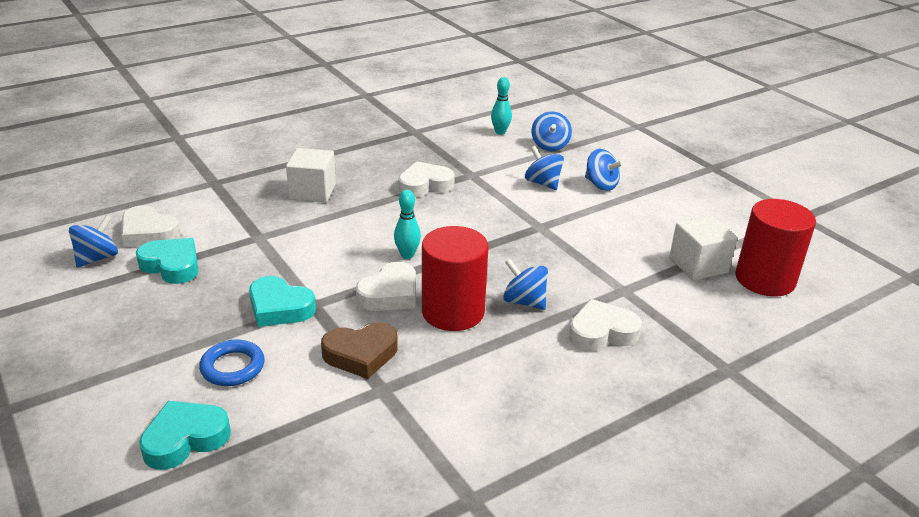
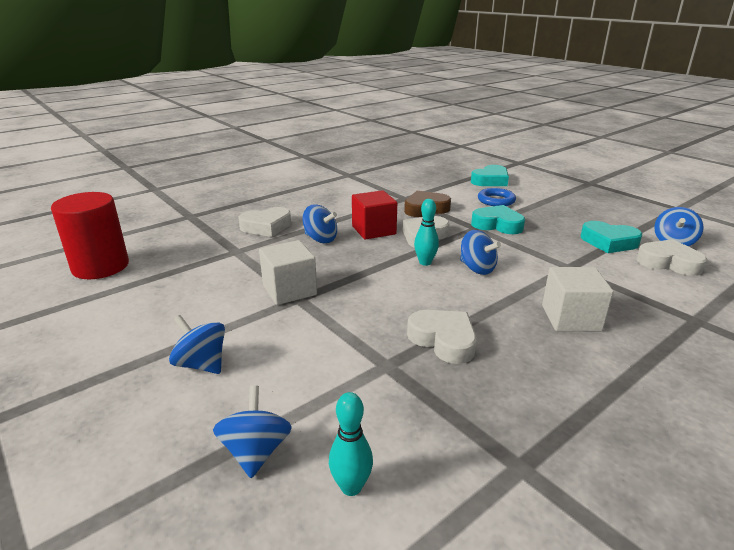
camera: 175 degrees right, 5 degrees down
(425, 185) = (443, 340): white heart -> white heart turned 105 degrees counterclockwise
(453, 312) = (373, 230): red cylinder -> red cube
(543, 183) = (285, 359): blue spinning top -> blue spinning top (477, 268)
(698, 265) = (153, 274): white cube -> white cube (289, 290)

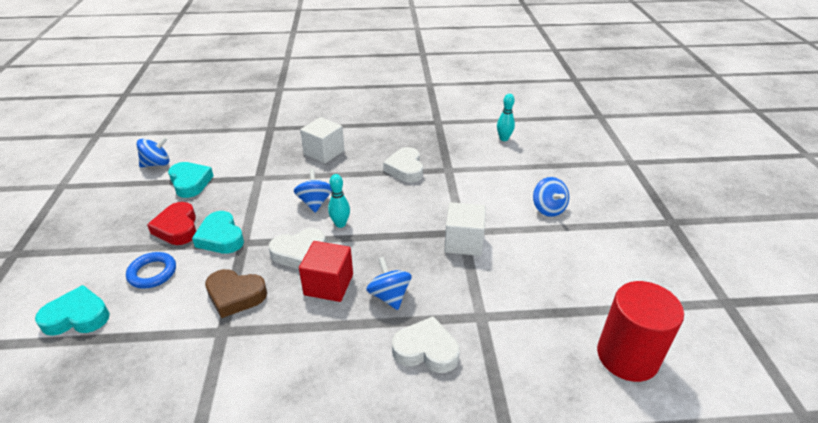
camera: 145 degrees left, 10 degrees up
(256, 452) = (535, 161): blue spinning top -> none
(538, 219) = (177, 228): none -> red heart
(668, 263) = (200, 154): white heart -> none

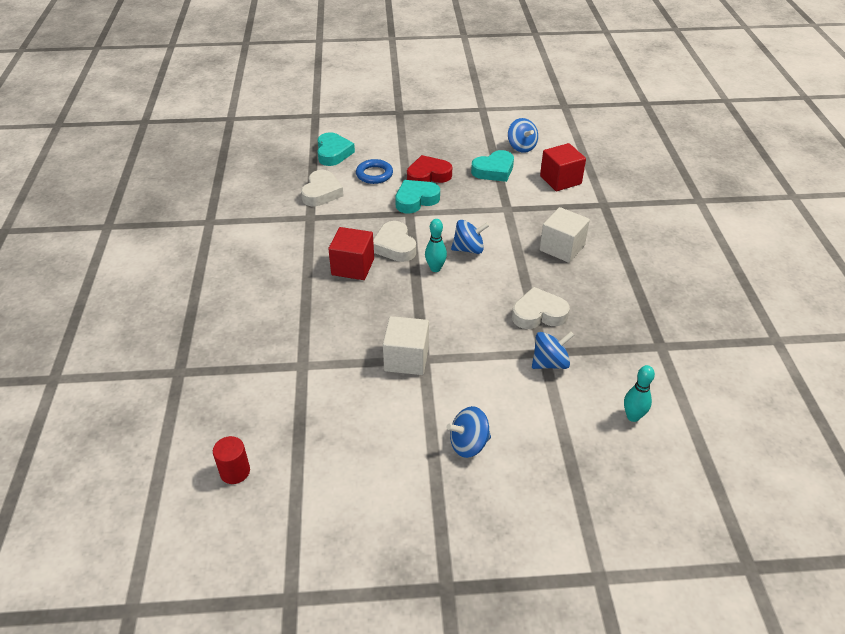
camera: 90 degrees right, 5 degrees up
(225, 146) = (560, 180): none -> red cube
(235, 296) = (345, 218): brown heart -> none
(389, 296) = (335, 304): blue spinning top -> blue spinning top (550, 363)
(426, 350) = (270, 327): white heart -> white heart (321, 193)
(627, 356) = (235, 471): red cylinder -> red cylinder, size x0.50

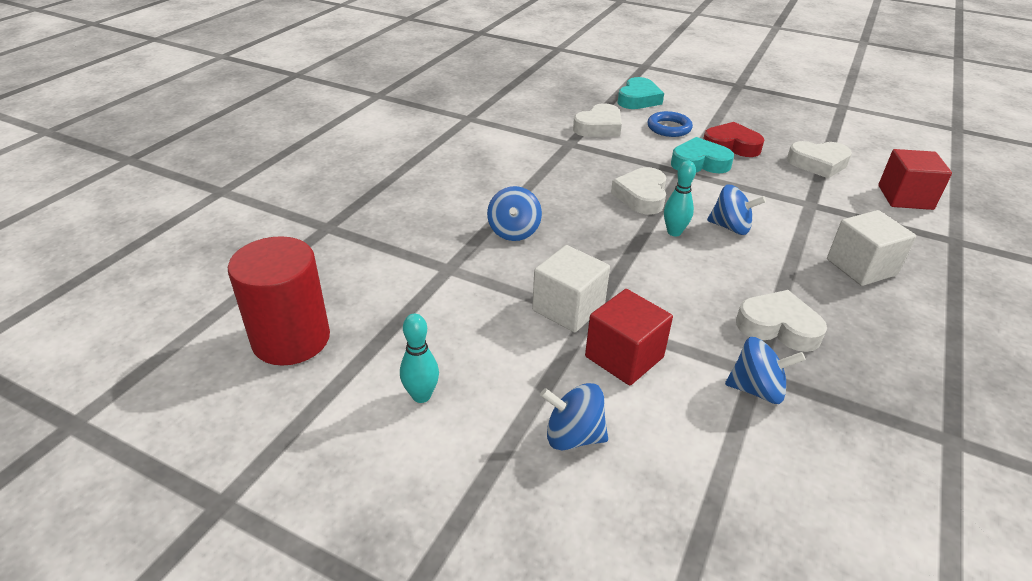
camera: 30 degrees right, 5 degrees down
(235, 471) = (291, 339): red cylinder -> red cylinder, size x2.02
(353, 267) = (579, 199): red cube -> red cube (624, 357)
(494, 170) = (818, 163): turquoise heart -> white heart
(521, 147) = (870, 152): blue spinning top -> blue spinning top (514, 231)
(633, 416) = (847, 516): turquoise bowling pin -> turquoise bowling pin (421, 396)

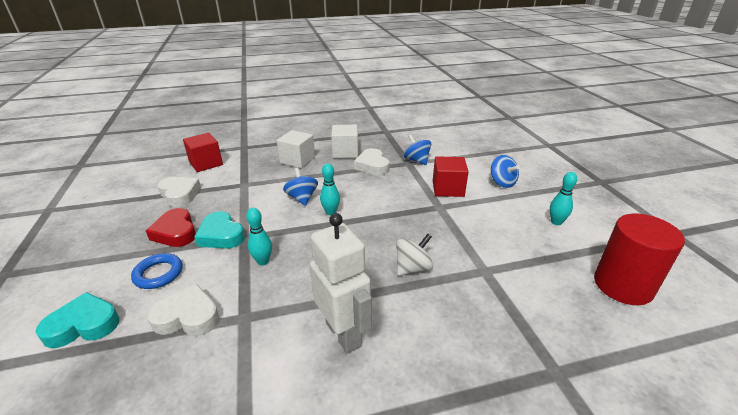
camera: 130 degrees left, 5 degrees down
(496, 169) = (344, 334): none -> white robot
(514, 231) = (413, 268): blue spinning top -> white spinning top
(568, 308) = (444, 214): white cube -> white cube (345, 152)
(629, 168) = (263, 261): none -> turquoise bowling pin
(641, 196) = (300, 239): white heart -> none

